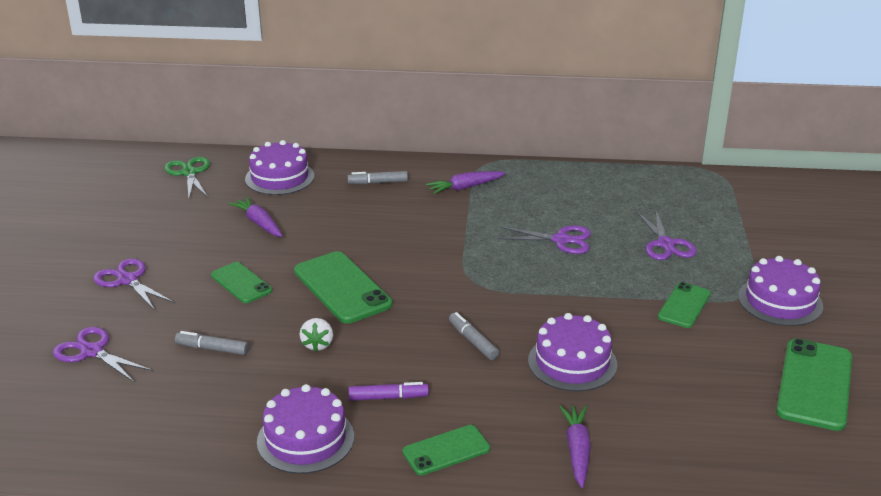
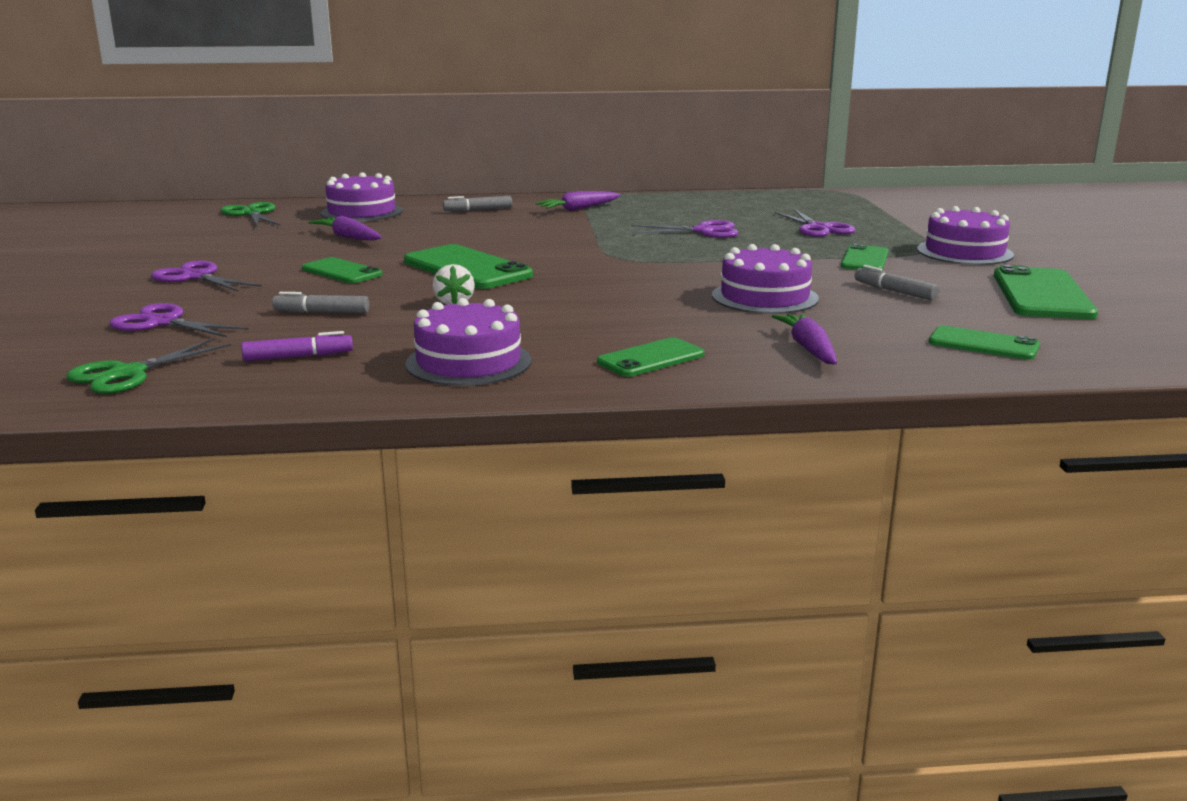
camera: 10 degrees left, 10 degrees down
(57, 426) = (127, 374): none -> green scissors
(388, 397) = (559, 330): purple marker -> purple marker (298, 357)
(473, 341) = (641, 291): grey marker -> grey marker (894, 291)
(725, 461) = (983, 344): none -> green phone

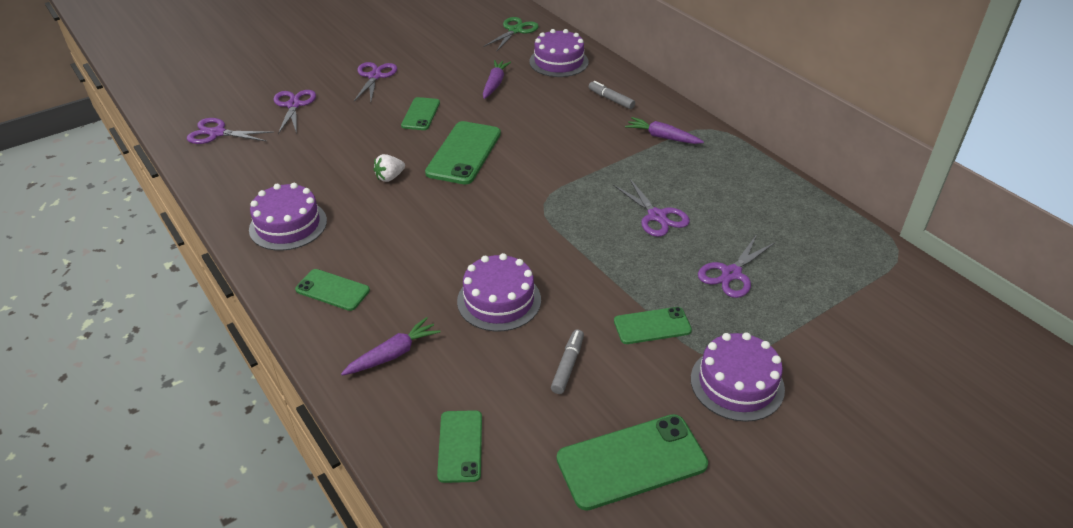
camera: 60 degrees right, 20 degrees up
(127, 374) = (217, 133): green scissors -> purple scissors
(298, 357) = (266, 168): purple marker -> none
(321, 312) = (341, 142): grey marker -> none

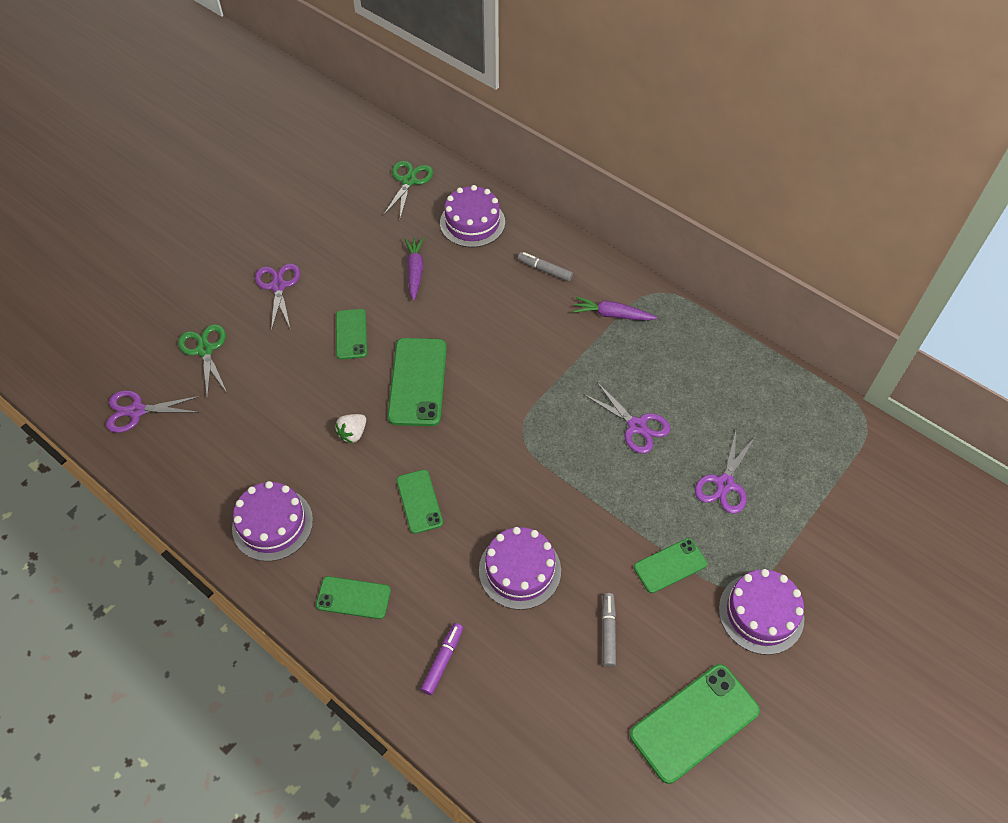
camera: 15 degrees left, 15 degrees up
(293, 105) = (205, 350): purple scissors -> green scissors
(393, 354) = (443, 660): purple carrot -> purple marker
(460, 446) = (542, 747): green phone -> green phone (419, 501)

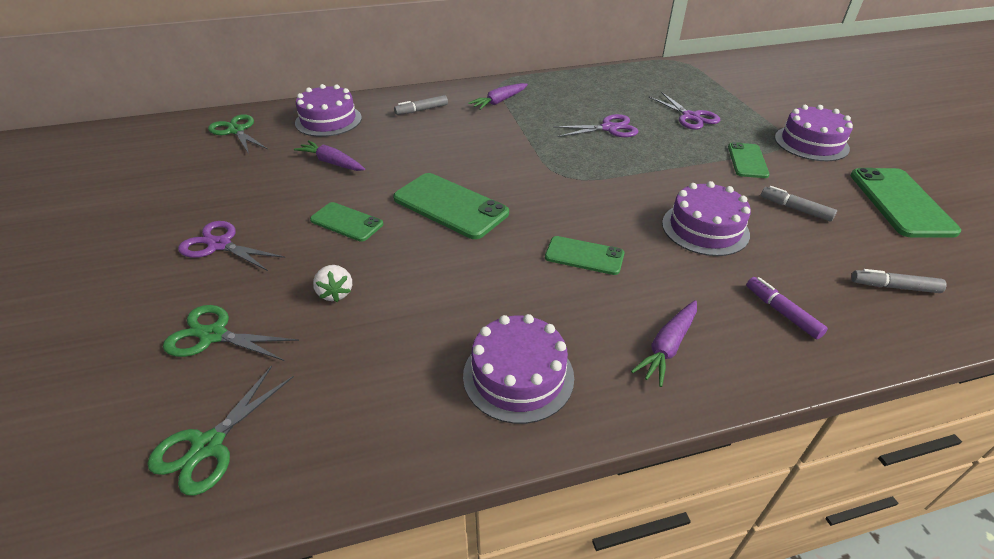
camera: 55 degrees left, 15 degrees down
(136, 411) = (208, 446): purple scissors -> green scissors
(353, 433) = (463, 267): white strawberry -> white strawberry (335, 293)
(353, 598) = (667, 347): green phone -> purple carrot
(536, 738) = (894, 287): none -> grey marker

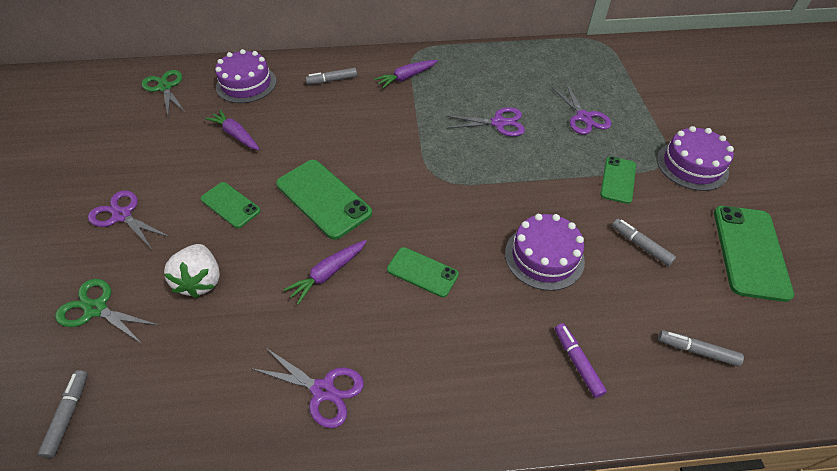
camera: 10 degrees right, 10 degrees up
(208, 446) = (68, 415): green scissors -> grey marker
(335, 293) = (201, 280): white strawberry -> white strawberry, size x1.58
(518, 376) = (323, 390): purple cake -> purple scissors
(667, 347) = (459, 382): purple carrot -> purple carrot (328, 274)

